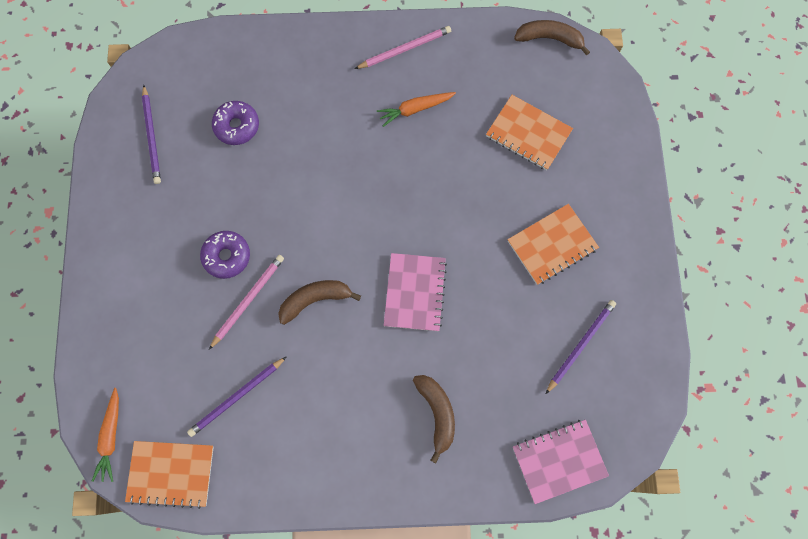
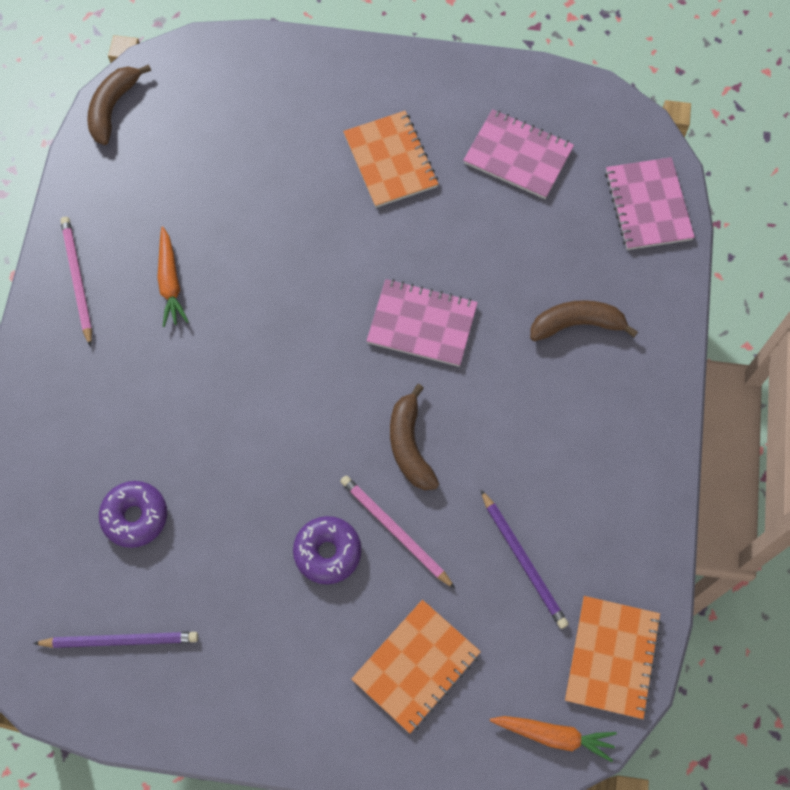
camera: 80 degrees left, 5 degrees down
(528, 133) = (238, 157): orange notebook -> orange notebook (416, 666)
(580, 345) = (518, 156): purple pencil -> pink notebook

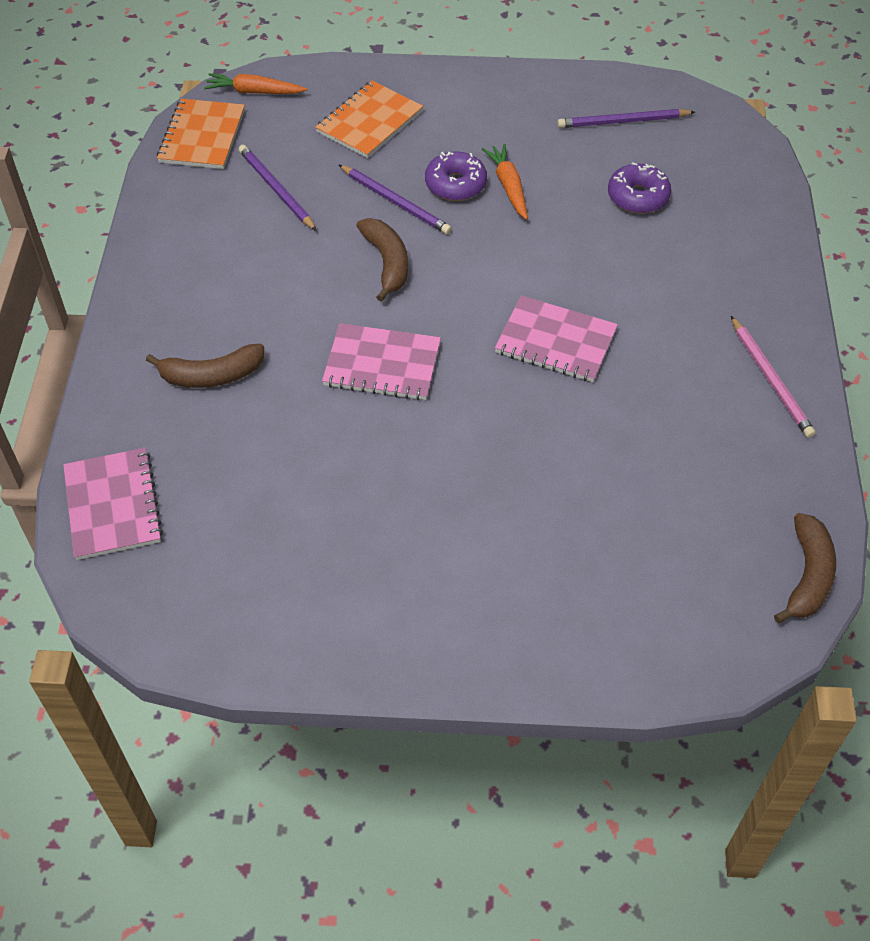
camera: 175 degrees right, 15 degrees down
(170, 282) = (667, 385): orange carrot -> orange carrot (508, 186)
(390, 161) = (435, 535): orange notebook -> none
(395, 531) = (395, 202): pink pencil -> purple pencil
(518, 156) = (272, 553): pink notebook -> pink notebook (556, 341)

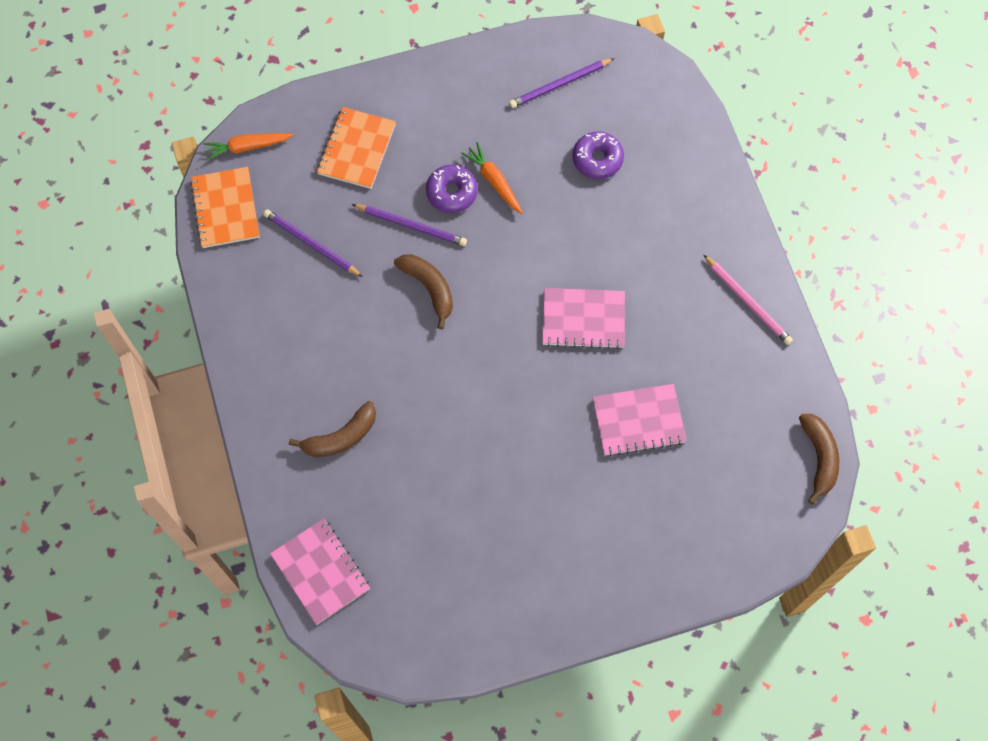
camera: 20 degrees left, 15 degrees up
(382, 364) = (464, 383): pink notebook -> pink notebook (638, 420)

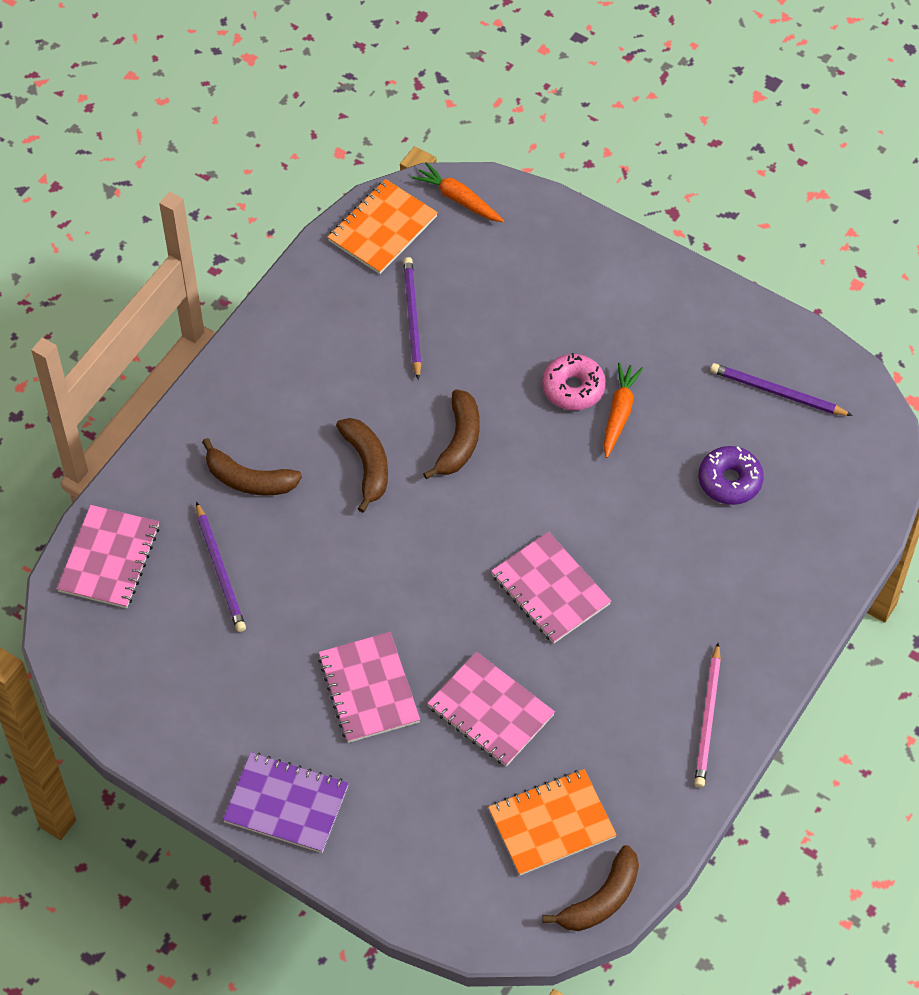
camera: 50 degrees right, 10 degrees down
(357, 149) = (541, 282): orange notebook -> orange notebook (551, 824)
(396, 356) = (367, 465): none -> brown banana
(411, 226) = (507, 381): purple pencil -> purple pencil (220, 570)
(452, 192) = (573, 388): purple donut -> pink donut
(561, 481) = (369, 689): none -> pink notebook
(601, 596) = (286, 804): none -> purple notebook

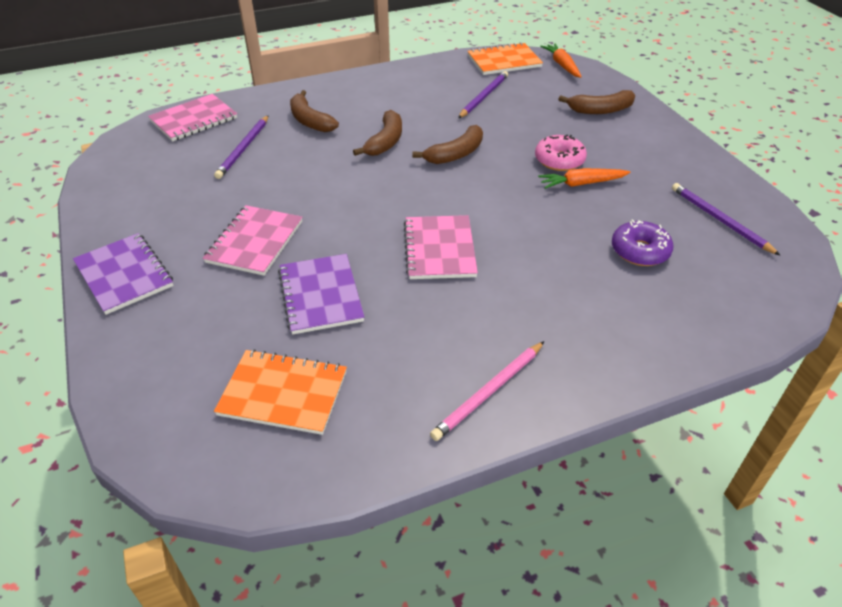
camera: 35 degrees right, 15 degrees down
(491, 711) = (321, 295): pink notebook -> purple notebook
(601, 899) = (260, 478): brown banana -> brown banana (600, 110)
(619, 413) = (581, 183): orange carrot -> orange carrot turned 150 degrees counterclockwise

